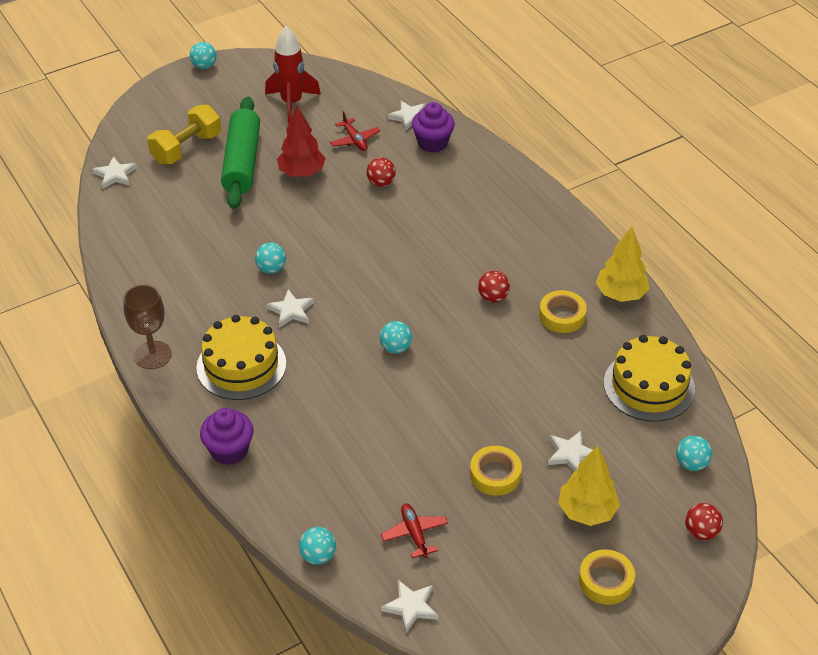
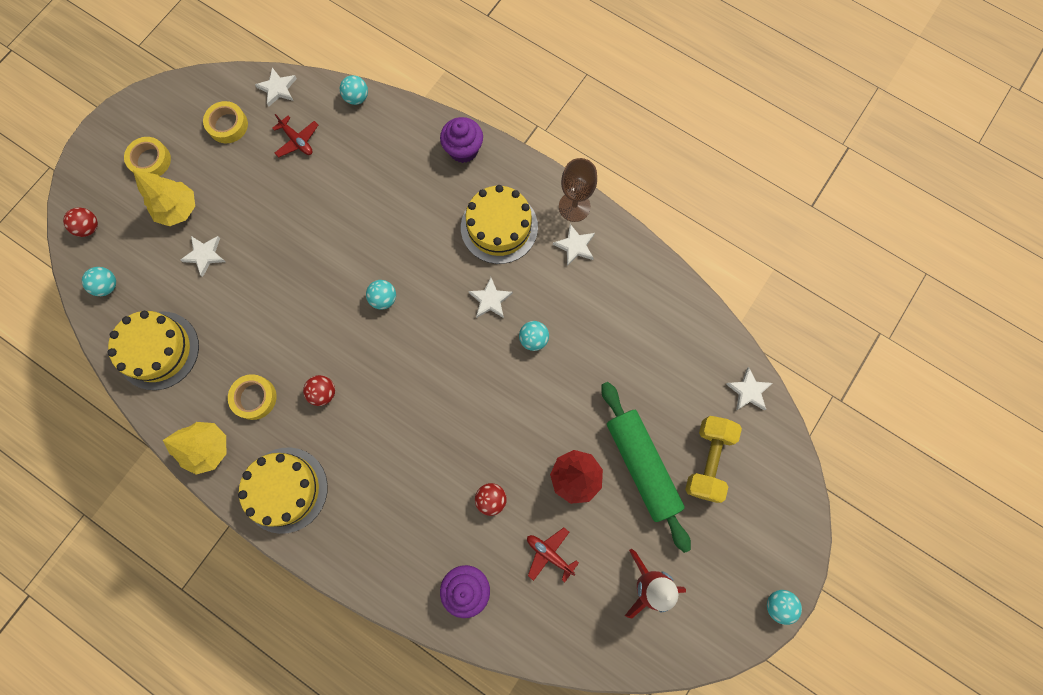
camera: 155 degrees right, 30 degrees up
(409, 117) = (510, 621): white star -> white star (575, 246)
(495, 474) = (257, 212): yellow tape -> yellow tape (228, 125)
(558, 244) = (285, 490): none -> yellow cake

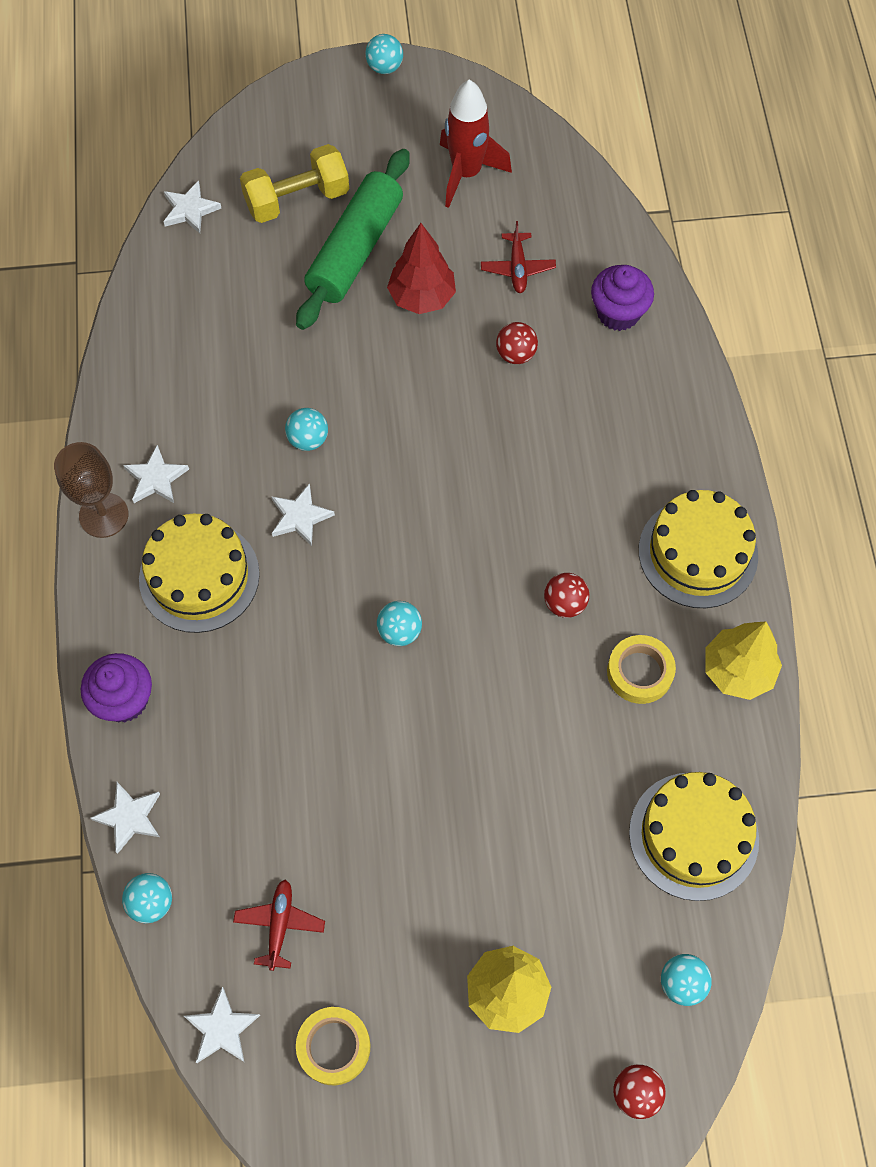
camera: 130 degrees left, 10 degrees down
(150, 160) = (475, 1107): yellow tape -> none
(205, 255) = (534, 895): white star -> white star (129, 817)

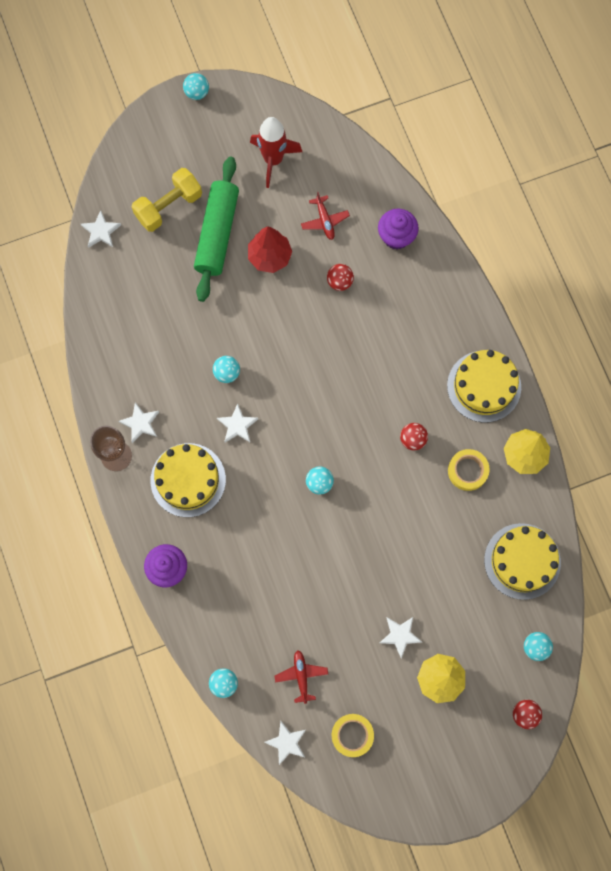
camera: 15 degrees left, 10 degrees up
(129, 817) = (195, 638): white star -> white star (400, 635)

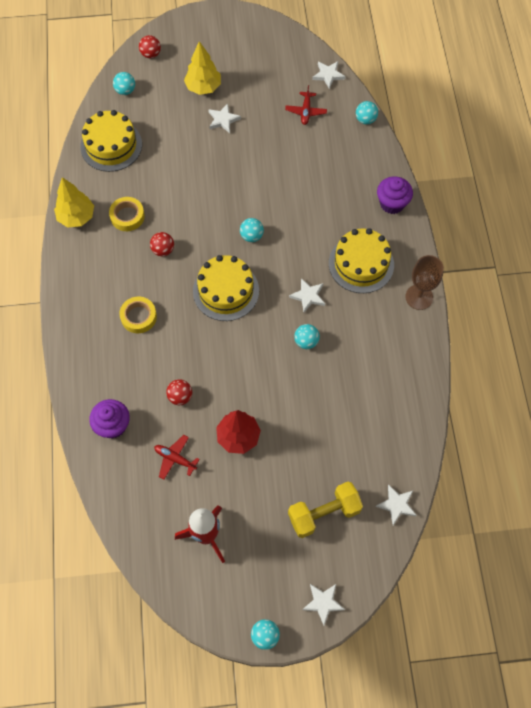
camera: 165 degrees left, 10 degrees down
(140, 423) = (392, 318): white star -> white star (323, 603)
(217, 233) = (282, 473): green rolling pin -> none
(324, 220) = (175, 459): red plane -> red plane turned 60 degrees counterclockwise
(352, 735) = (279, 69): yellow tape -> yellow tape (138, 317)
(484, 386) = (87, 276): yellow cake -> yellow cake (226, 291)

